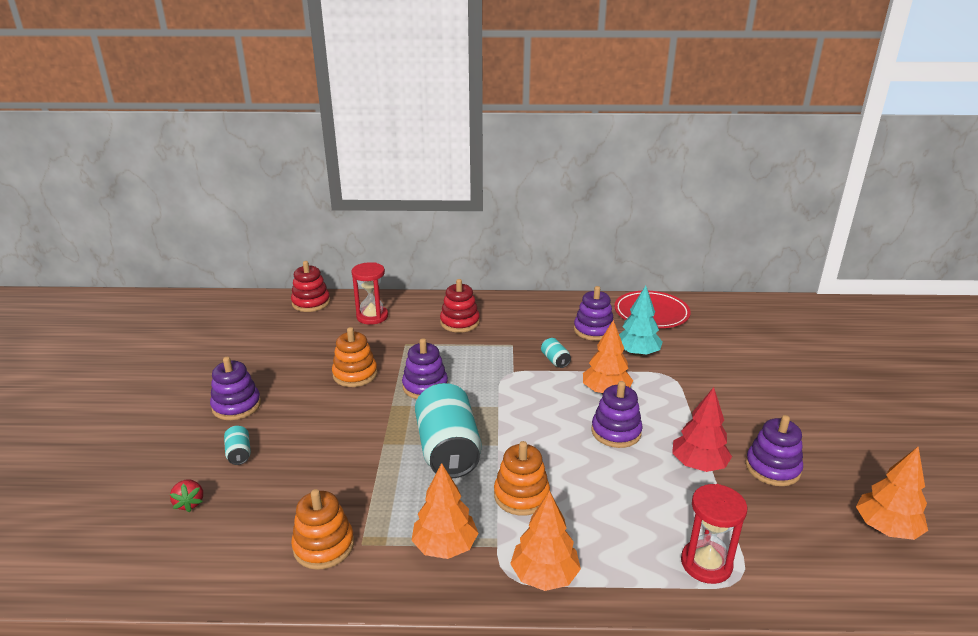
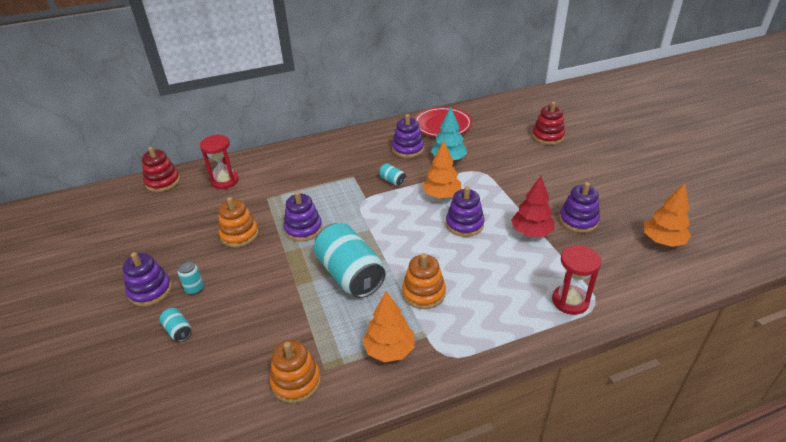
camera: 20 degrees left, 10 degrees up
(189, 503) = (160, 386): red strawberry -> none
(279, 416) = (194, 289): none -> turquoise can
(460, 322) = (301, 168): red stacking toy -> red stacking toy (547, 136)
(544, 576) = (471, 346): orange tree -> none

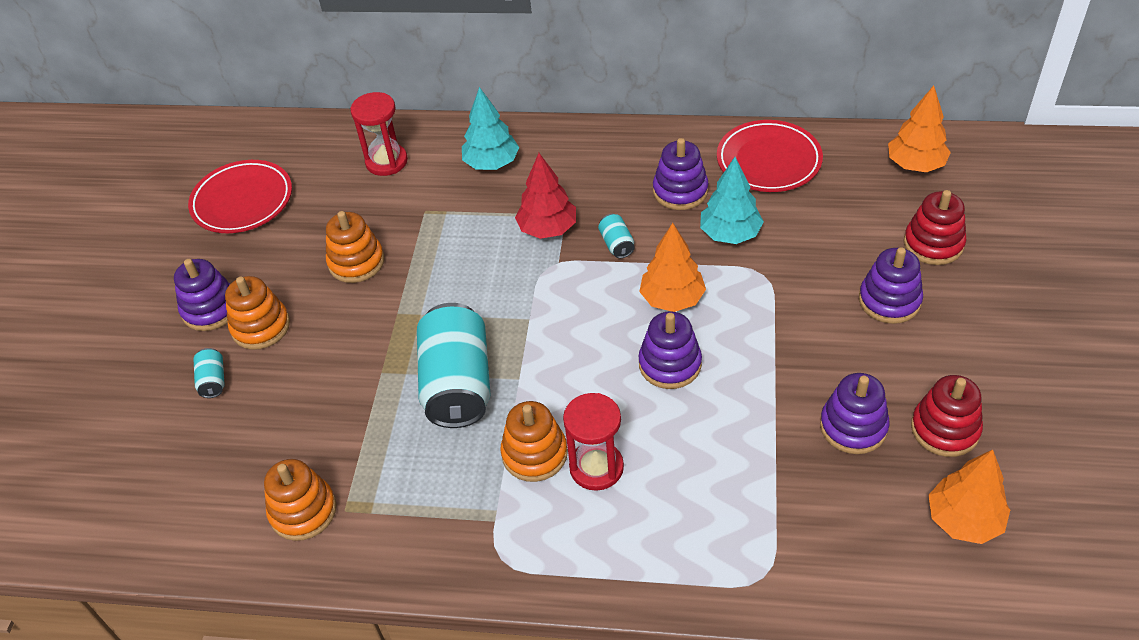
camera: 30 degrees right, 10 degrees up
(137, 226) = (242, 201): none -> red plate
(163, 182) = (308, 135): red stacking toy -> red stacking toy (945, 429)
(194, 289) = (261, 327): turquoise can -> orange stacking toy
(292, 165) = (491, 163): none -> turquoise tree
(303, 229) = (442, 284): purple stacking toy -> purple stacking toy (889, 300)
(389, 349) = (436, 518): orange tree -> orange tree (915, 165)
(531, 232) = (761, 418): red tree -> red tree (547, 229)
(570, 301) = (729, 556): red hourglass -> red hourglass (596, 467)

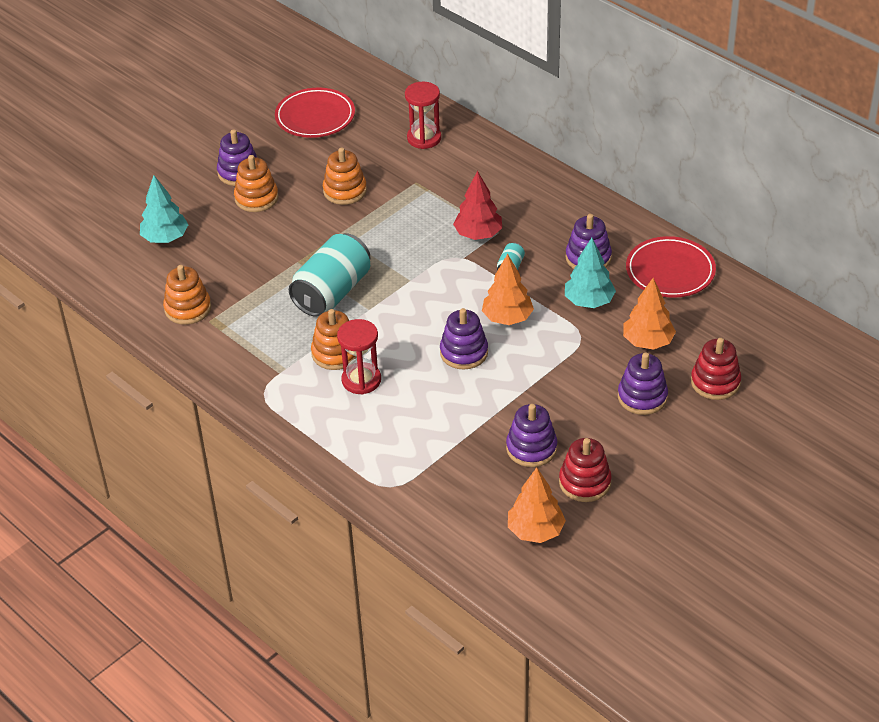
camera: 35 degrees right, 5 degrees down
(213, 381) = (204, 213): turquoise can -> none
(491, 163) = (487, 175): turquoise tree -> turquoise tree (165, 238)
(915, 165) = (768, 329): orange tree -> orange tree (648, 342)

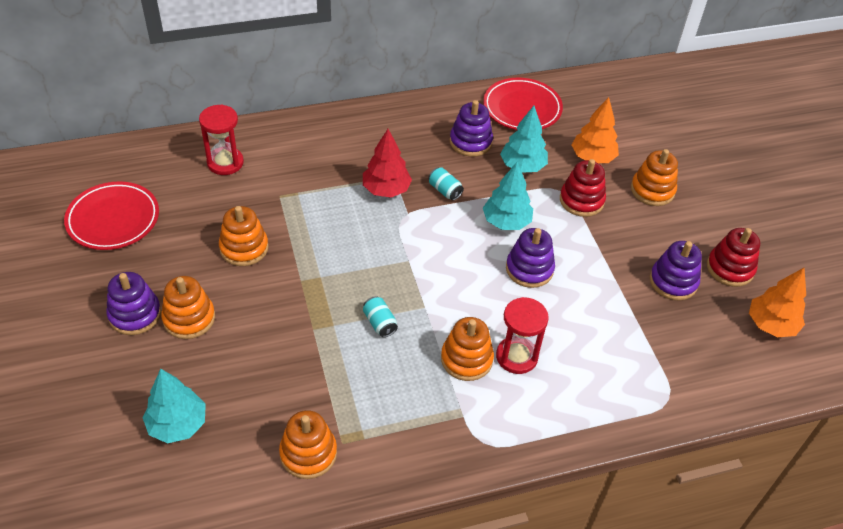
camera: 65 degrees left, 5 degrees up
(332, 292) = (379, 323): turquoise can -> turquoise can, size x0.42
(507, 318) = (506, 222): orange tree -> turquoise tree
(642, 397) = (652, 190): purple stacking toy -> orange stacking toy
(715, 382) = (660, 145): red stacking toy -> red stacking toy (581, 200)

